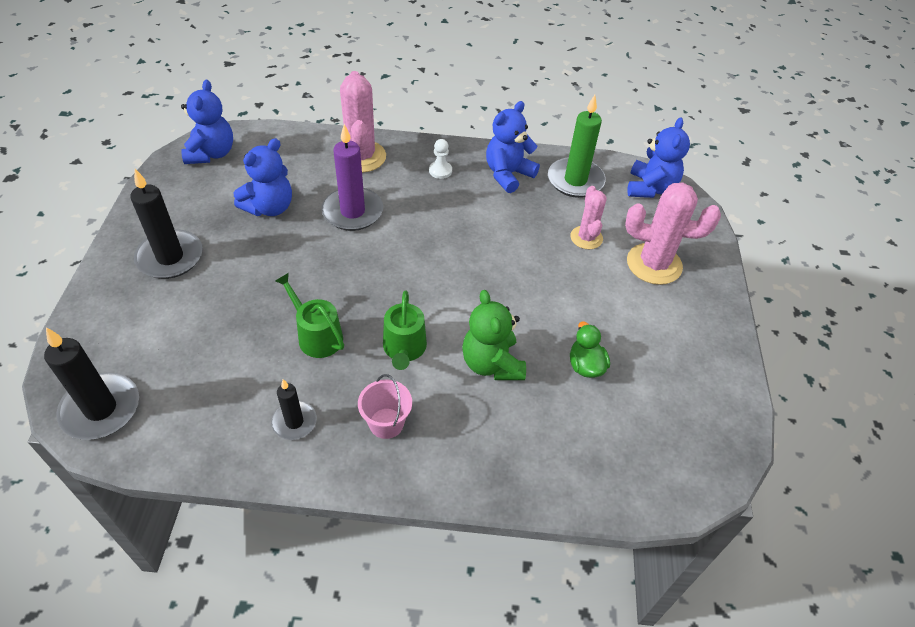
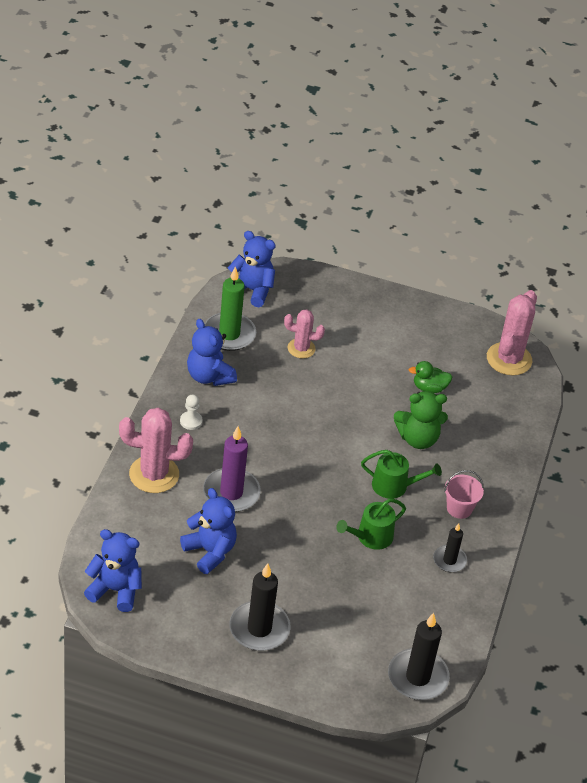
camera: 80 degrees left, 5 degrees down
(654, 264) = (339, 318): pink cactus -> pink cactus (509, 359)

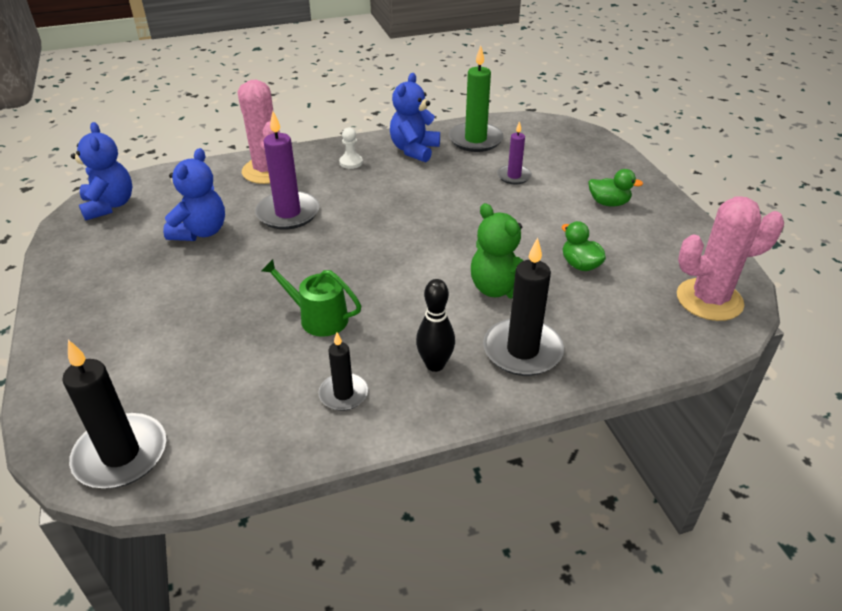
camera: 60 degrees right, 5 degrees down
(251, 290) = (541, 129): blue teddy bear -> none
(259, 629) = (118, 300): black candle -> black candle (522, 350)
(301, 348) = (514, 176): pink cactus -> purple candle
(379, 327) = (608, 203): none -> green duck
(394, 486) = (411, 302): green watering can -> none
(459, 508) = (435, 364): pink bucket -> black bowling pin

